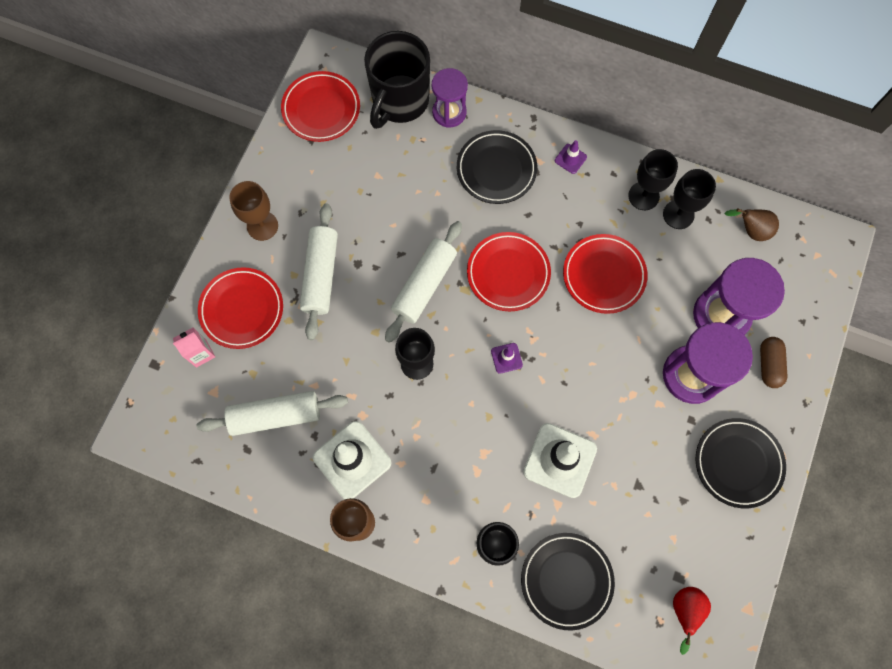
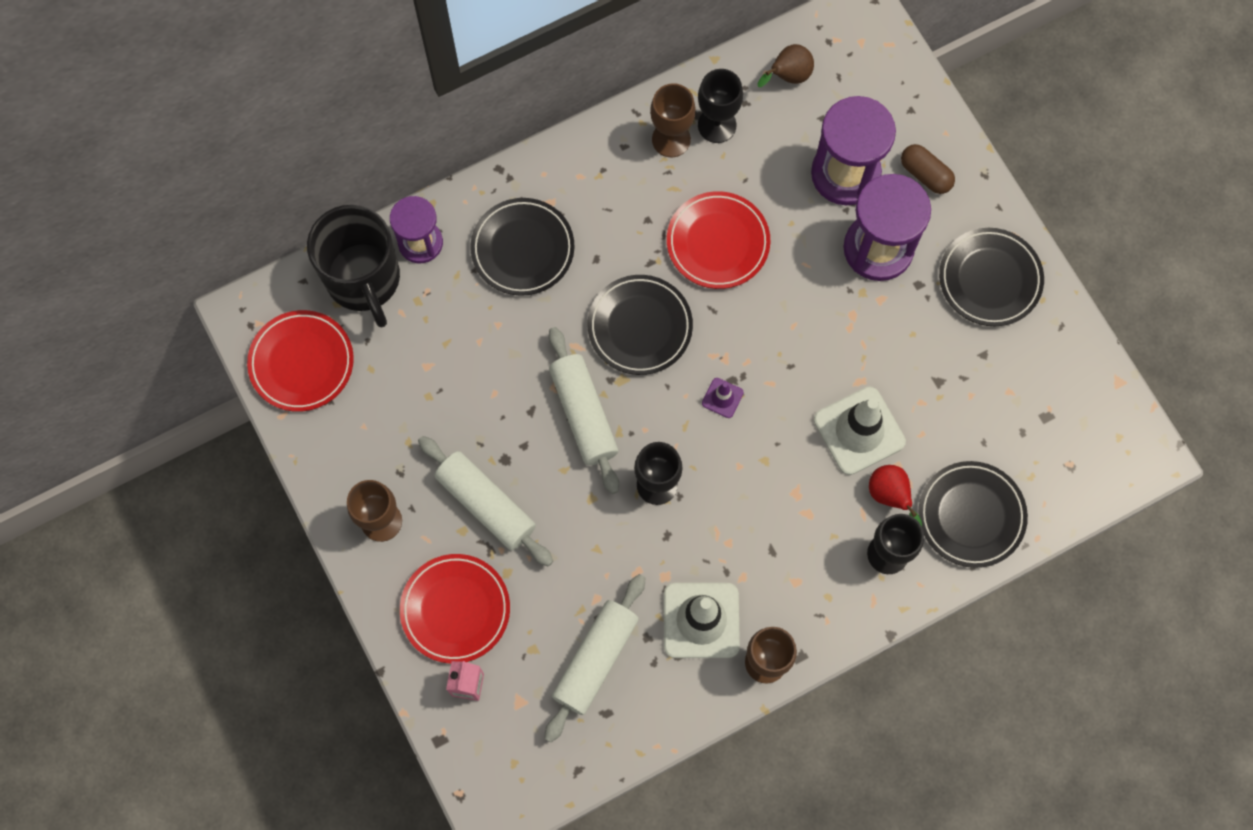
camera: 50 degrees left, 0 degrees up
(508, 273) = (640, 327): red plate -> black plate
(570, 159) = (573, 172): purple traffic cone -> none
(643, 196) = (671, 139): black goblet -> brown goblet
(684, 610) = (1077, 436): red pear -> red pear (889, 496)

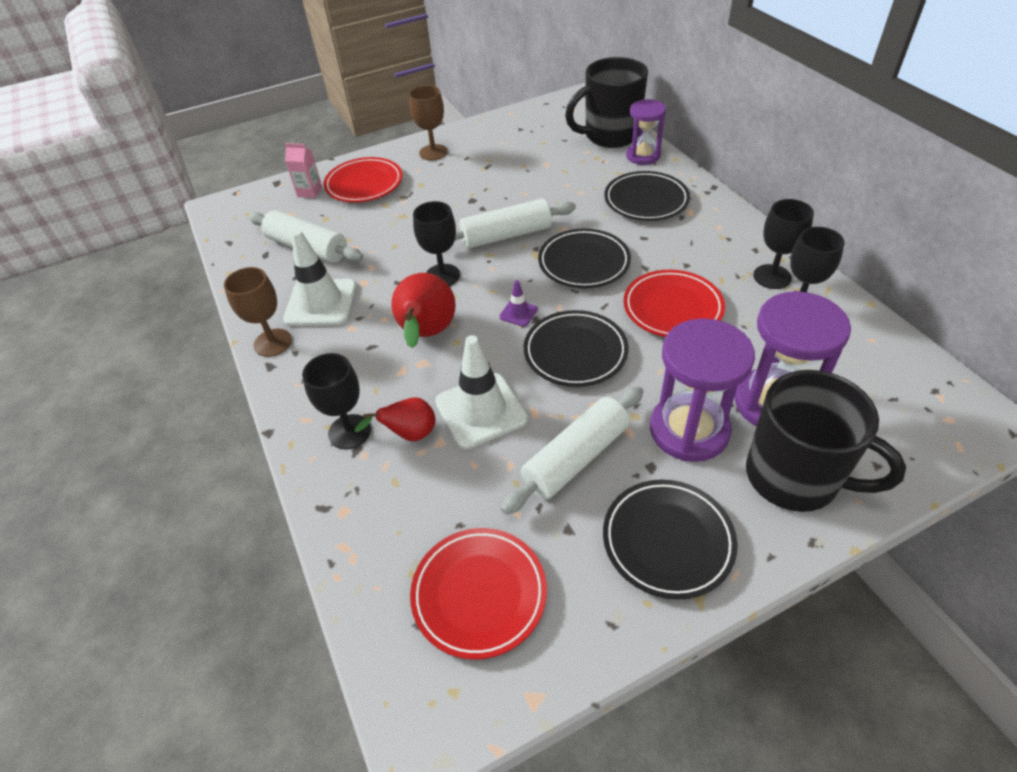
camera: 95 degrees right, 25 degrees down
(302, 363) = (547, 117): red plate -> red plate (479, 594)
(486, 504) = (438, 193): white rolling pin -> white rolling pin (575, 458)
(671, 139) = (772, 277): brown goblet -> black goblet
(755, 493) = (426, 335): none -> red pear
(788, 76) = (875, 357): brown pear -> none
(925, 174) = (794, 477): brown capsule -> black mug
(971, 515) = (375, 508): black plate -> black plate (575, 352)

